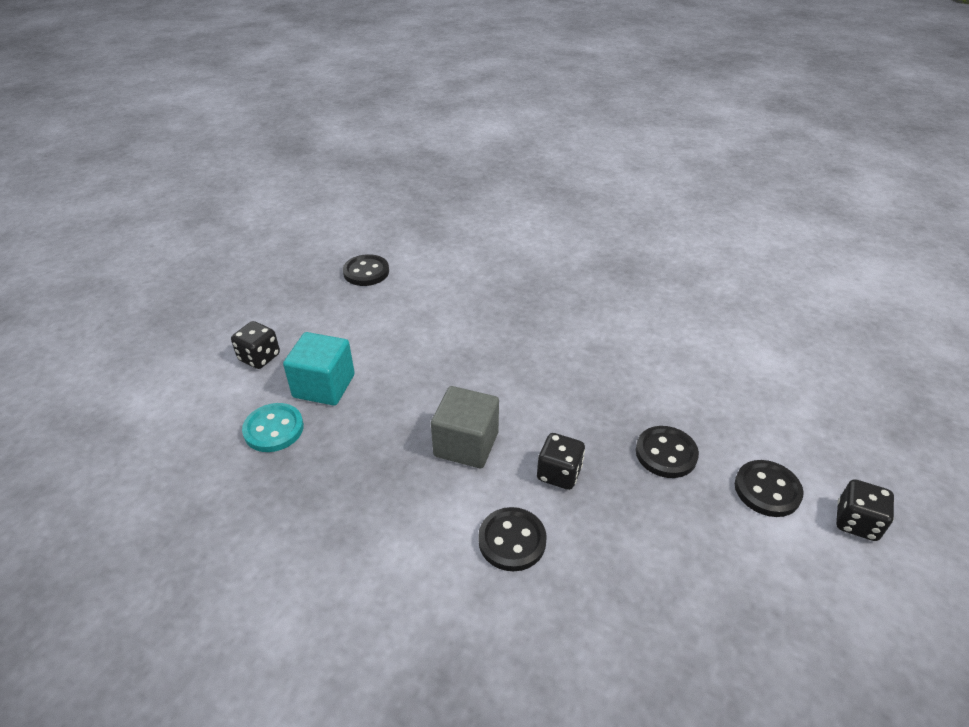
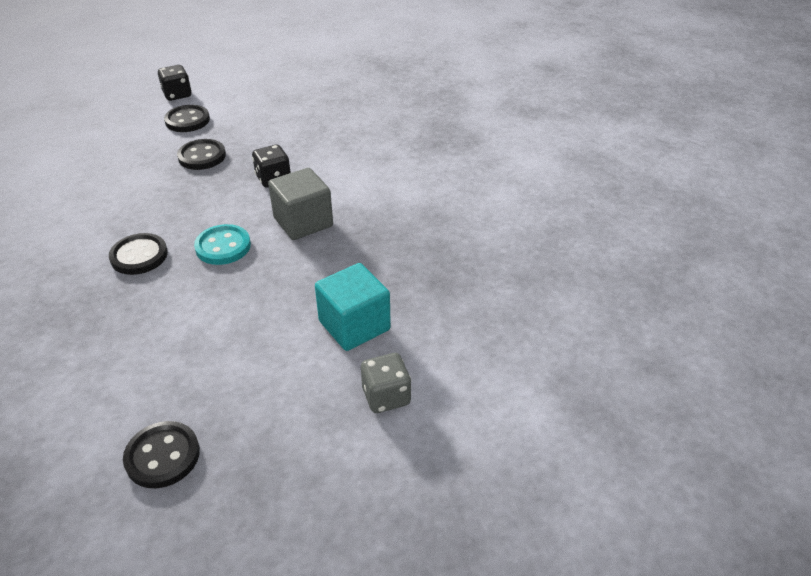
camera: 140 degrees left, 0 degrees up
(259, 357) = (386, 396): black dice -> grey dice
(274, 429) = (427, 310): turquoise button -> turquoise button (223, 246)
(512, 540) = (343, 167): black button -> black button (139, 256)

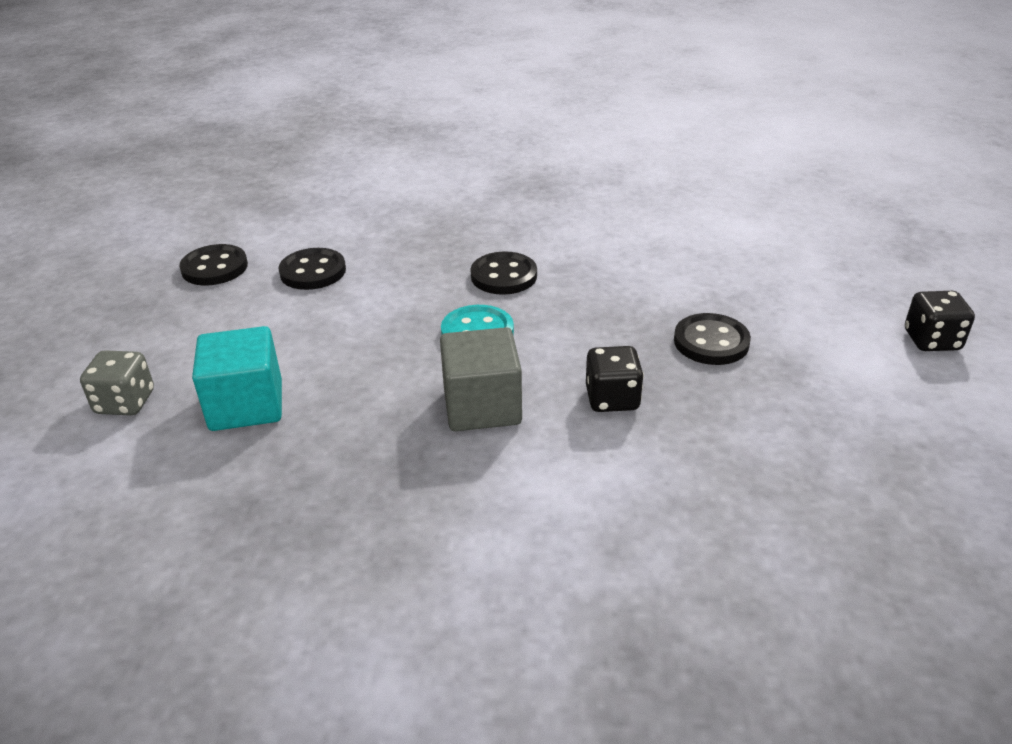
camera: 115 degrees right, 5 degrees down
(187, 120) = (833, 341): black button -> black button (313, 271)

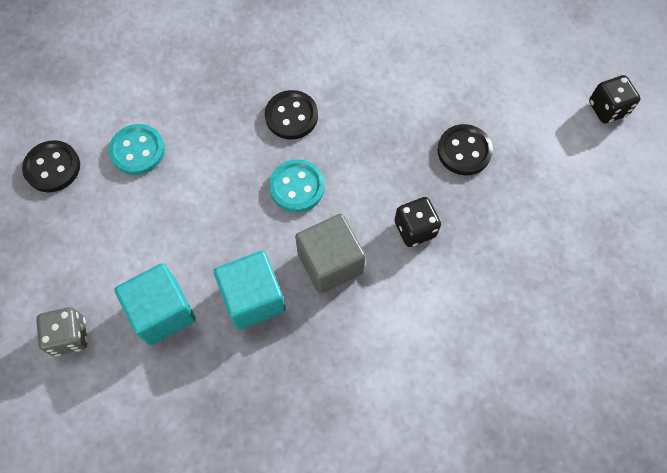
camera: 20 degrees left, 30 degrees up
(313, 271) = (137, 151): black button -> turquoise button
(364, 418) = (253, 298): none -> turquoise cube

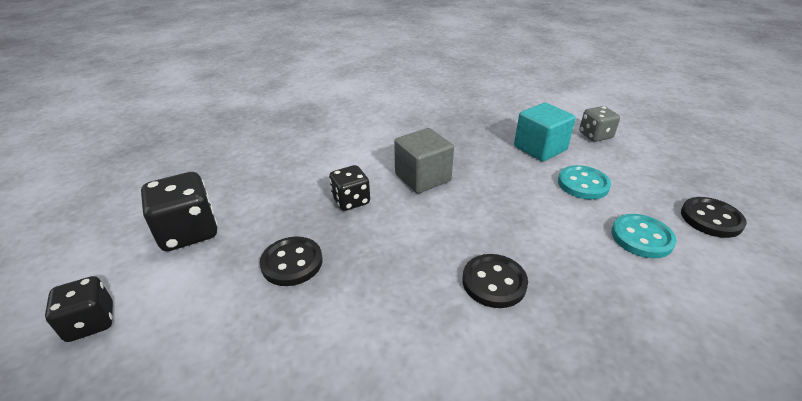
camera: 175 degrees right, 30 degrees down
(253, 298) = (477, 158): turquoise cube -> none
(297, 187) = (466, 221): turquoise button -> turquoise button (583, 184)
(575, 197) = (189, 232): none -> black dice

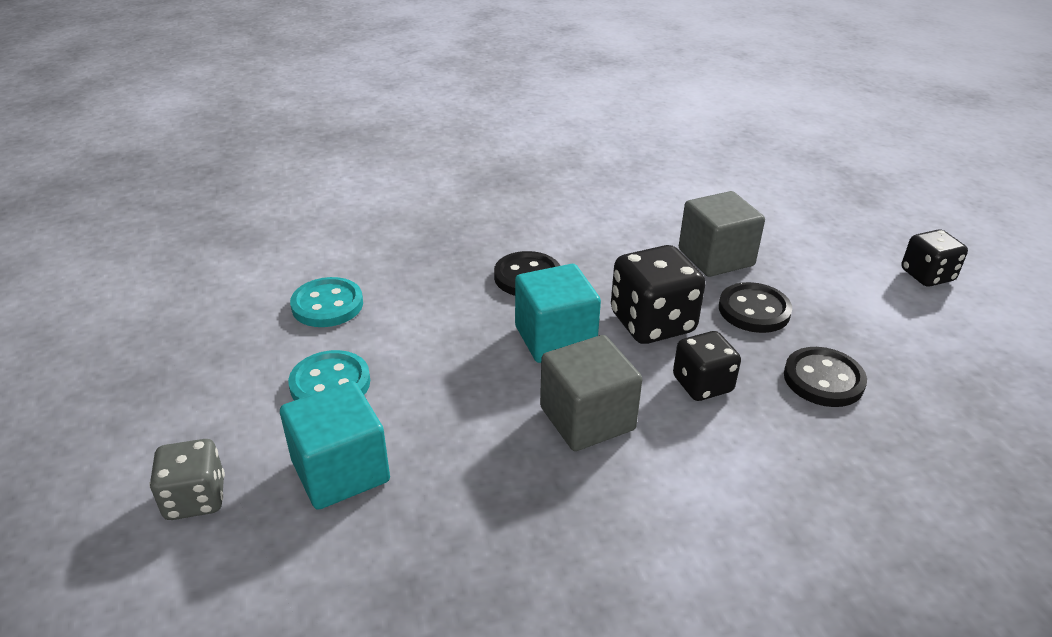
camera: 175 degrees left, 0 degrees up
(189, 232) = (914, 356): black dice -> black dice (652, 323)
(305, 328) = (716, 257): none -> grey cube
(453, 224) = (555, 338): none -> turquoise cube
(711, 219) = (212, 319): black button -> black button (823, 379)

